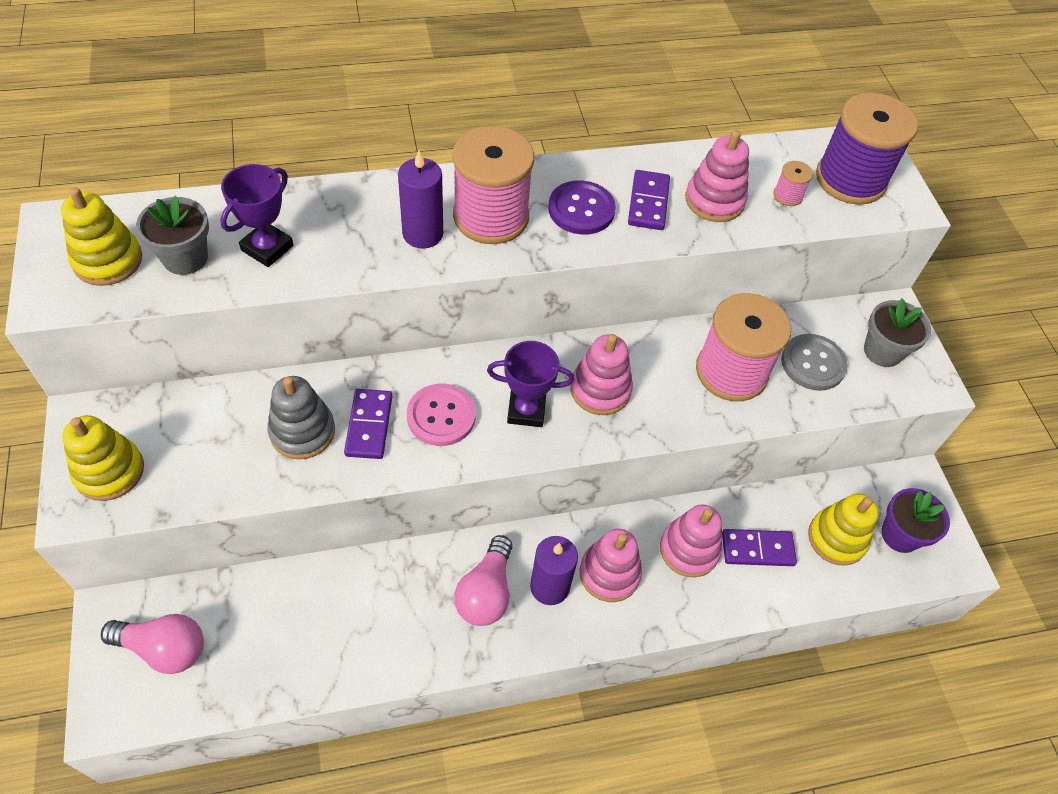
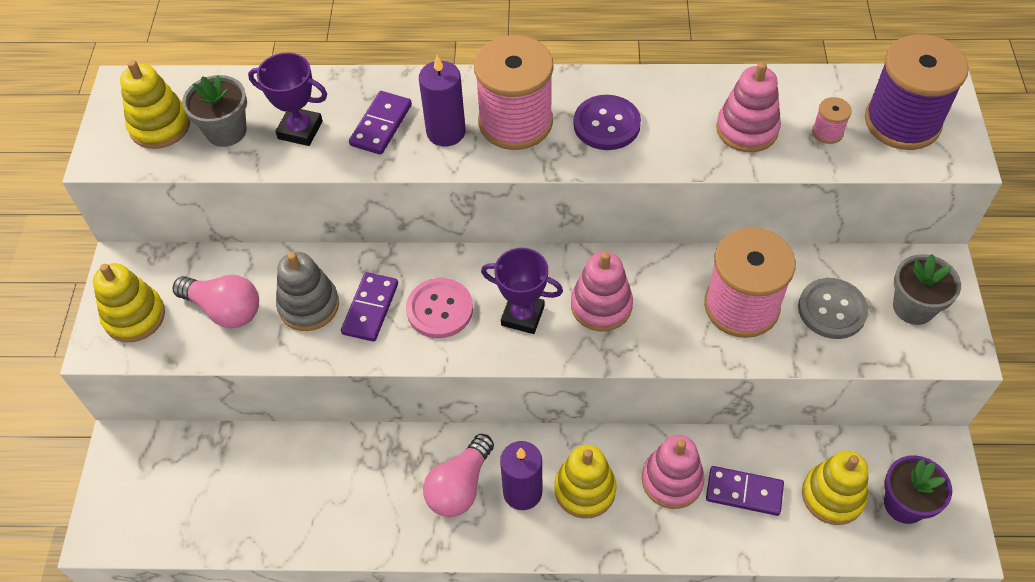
camera: 20 degrees right, 0 degrees up
(164, 648) = (159, 485): pink light bulb -> pink light bulb (224, 309)
(267, 248) = (300, 130): purple trophy -> purple trophy turned 60 degrees clockwise
(609, 573) = (585, 489): pink stacking toy -> yellow stacking toy
(648, 202) = (677, 124): purple domino -> purple domino (381, 125)

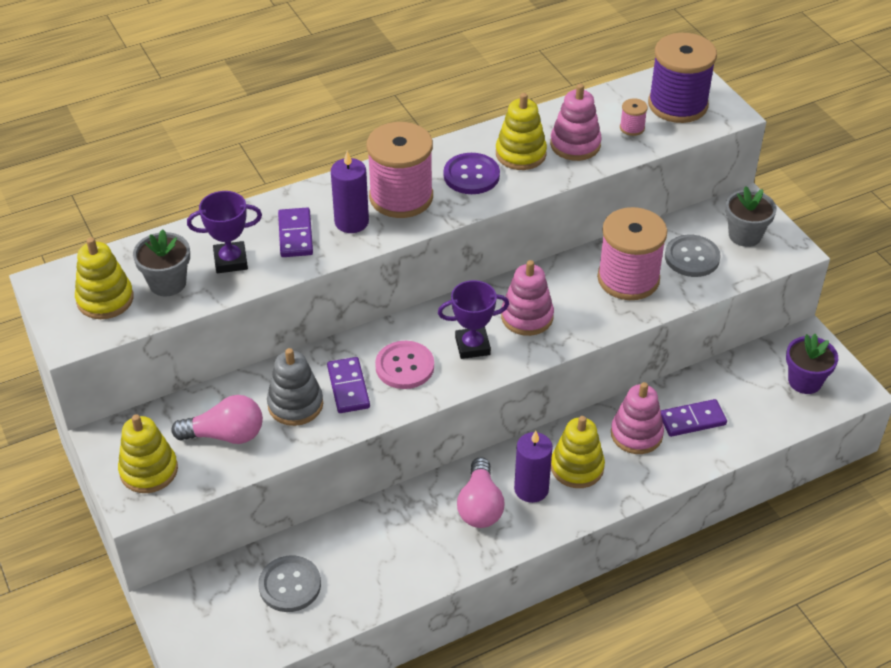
camera: 30 degrees left, 10 degrees down
(231, 484) = (290, 585): none -> grey button
(832, 496) = (754, 396): yellow stacking toy -> yellow stacking toy (520, 154)

